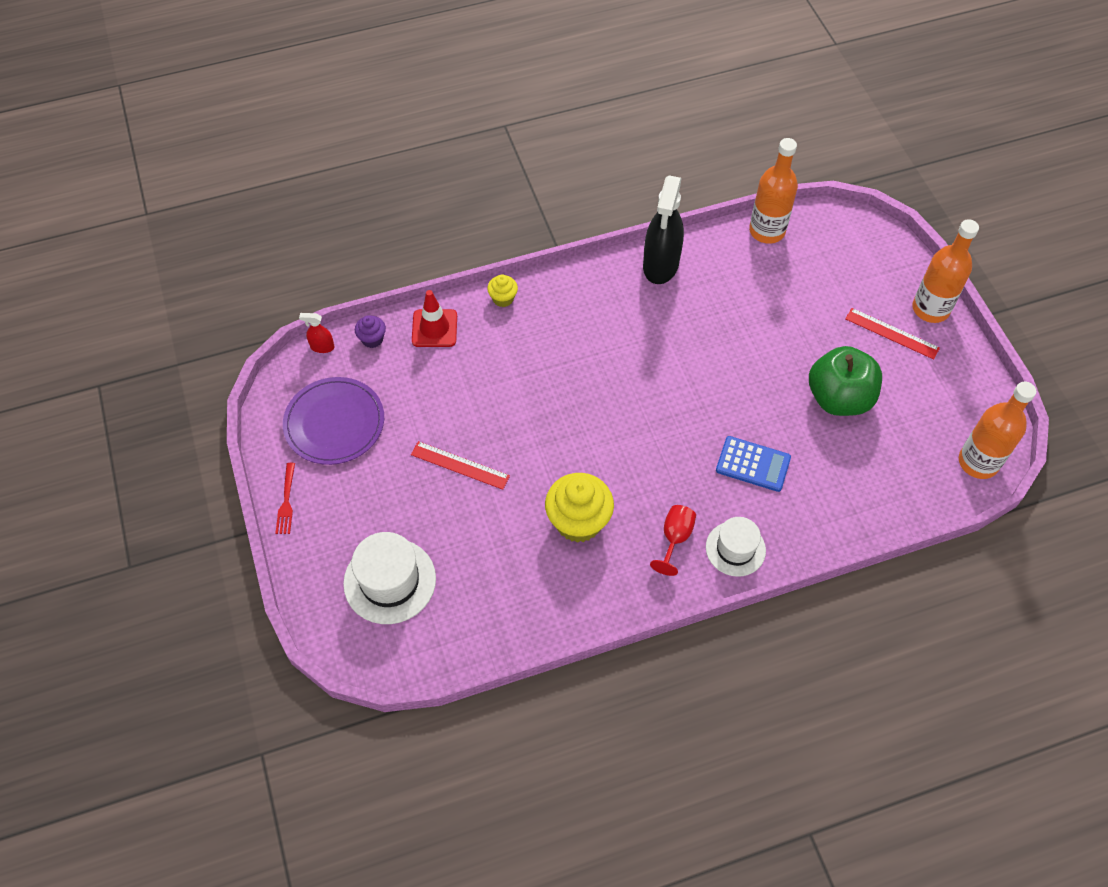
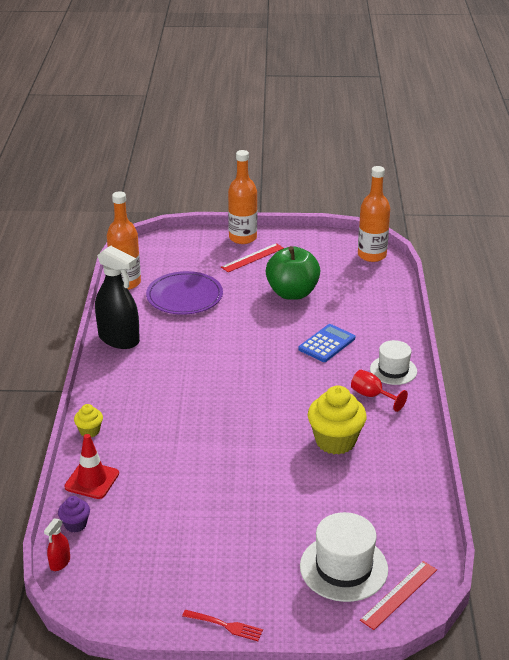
camera: 70 degrees left, 25 degrees down
(334, 423) = (155, 571): purple plate -> purple plate (184, 296)
(460, 465) = (247, 497): red ruler -> red ruler (399, 594)

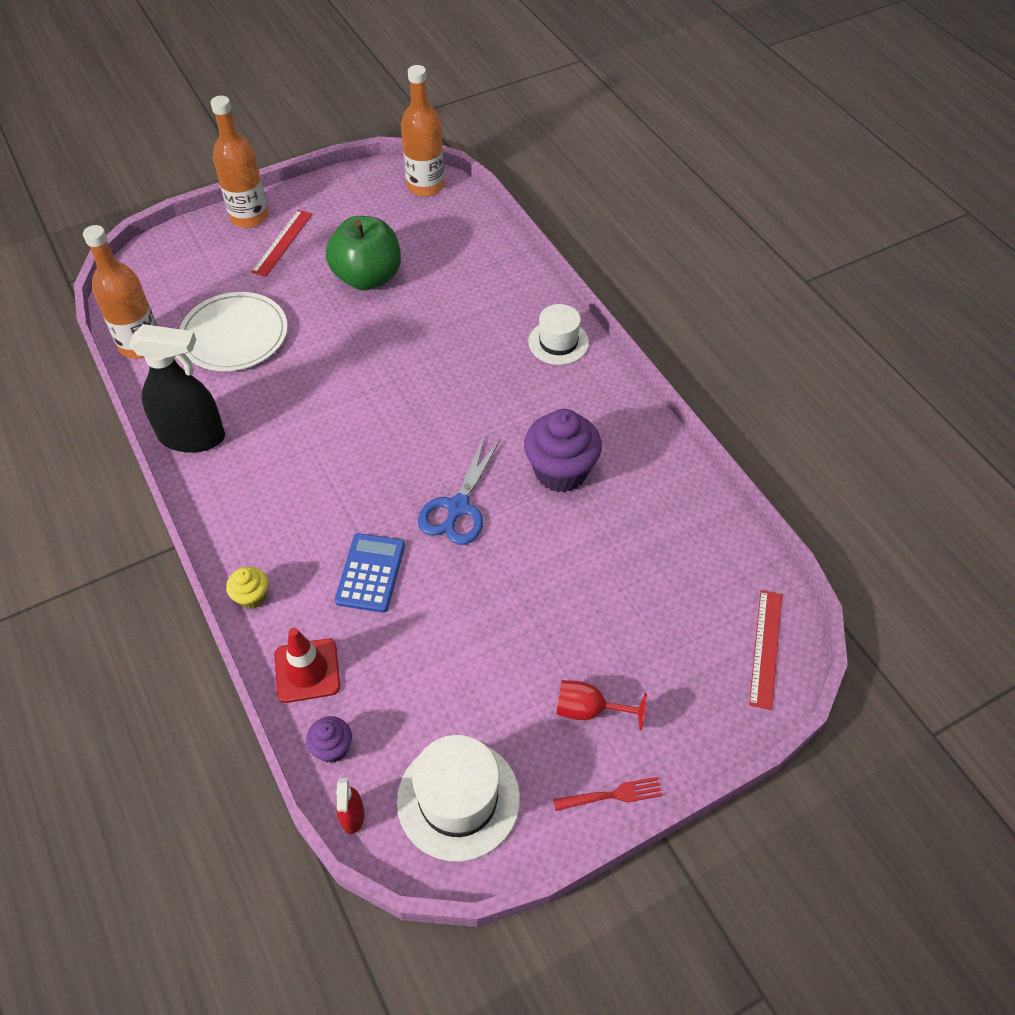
camera: 30 degrees left, 20 degrees up
(184, 296) = (234, 335): purple plate -> white plate
(251, 435) = (458, 507): none -> blue scissors
(327, 344) = (458, 336): blue calculator -> blue calculator (370, 573)
(335, 441) = (560, 471): yellow cupcake -> purple cupcake
(343, 568) = (685, 643): white hat -> white hat (458, 799)
(372, 396) = (559, 389): red goblet -> red goblet (589, 710)

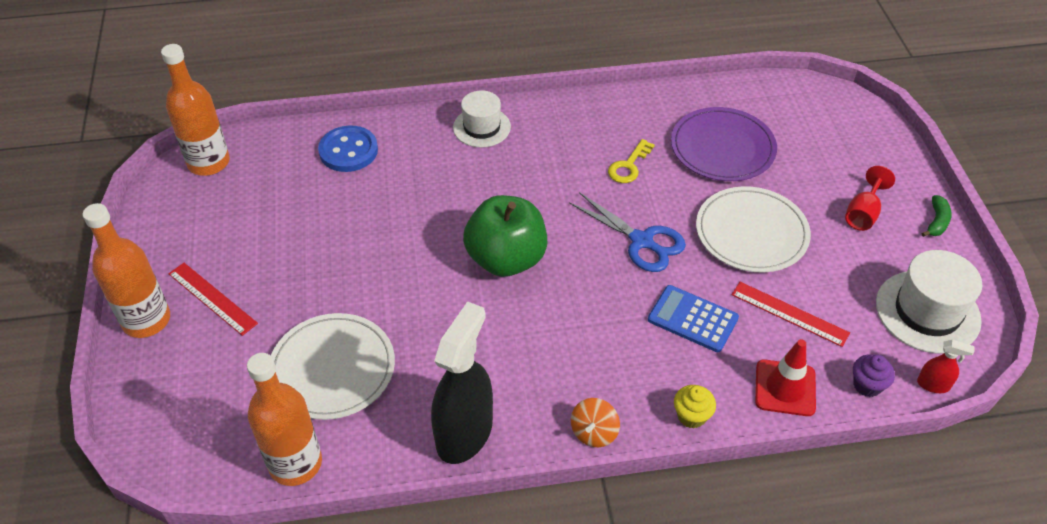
camera: 70 degrees left, 5 degrees down
(215, 526) = (594, 432): none -> orange spinning top
(367, 277) = (314, 238): green apple -> green apple (506, 259)
(480, 262) = (348, 151): none -> blue button
(510, 602) = (751, 232): none -> white plate
(560, 471) = (628, 166): purple cupcake -> yellow key
(611, 795) = (936, 221): red fork -> green banana
(631, 549) = (722, 148): none -> purple plate
(766, 648) = (831, 106): red ruler -> red ruler (789, 313)

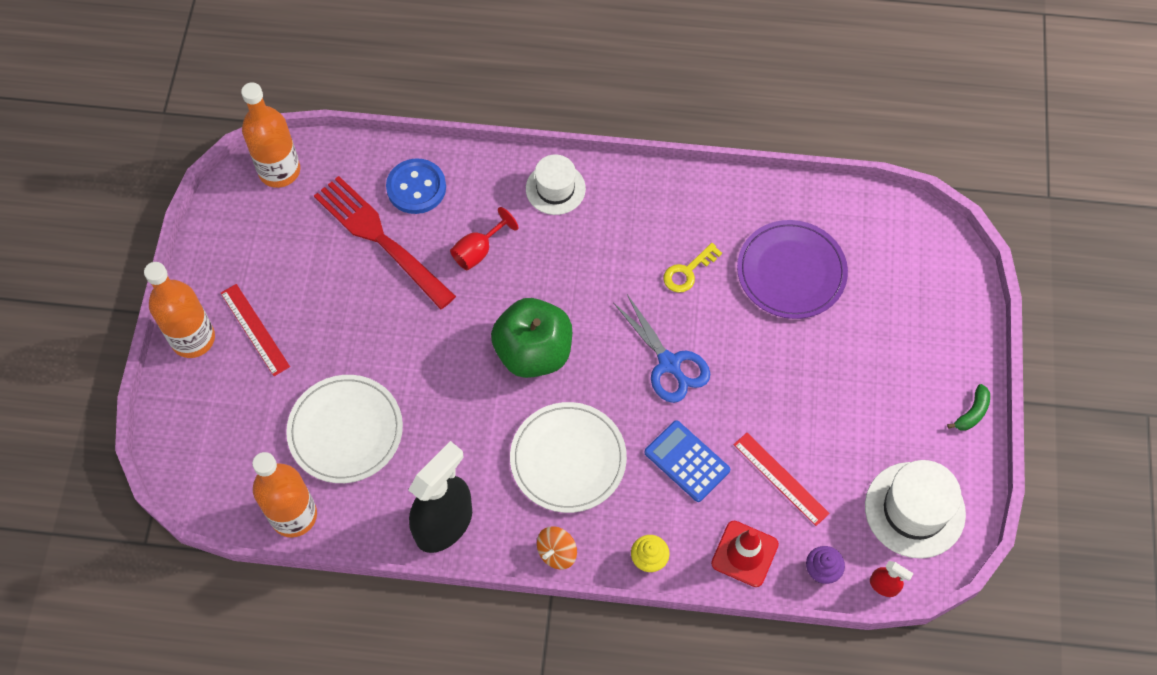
camera: 15 degrees right, 15 degrees up
(325, 197) = (381, 239): none -> red fork
(751, 232) = (780, 380): white plate -> white plate (568, 459)
(863, 213) = (901, 385): red goblet -> red goblet (478, 251)

